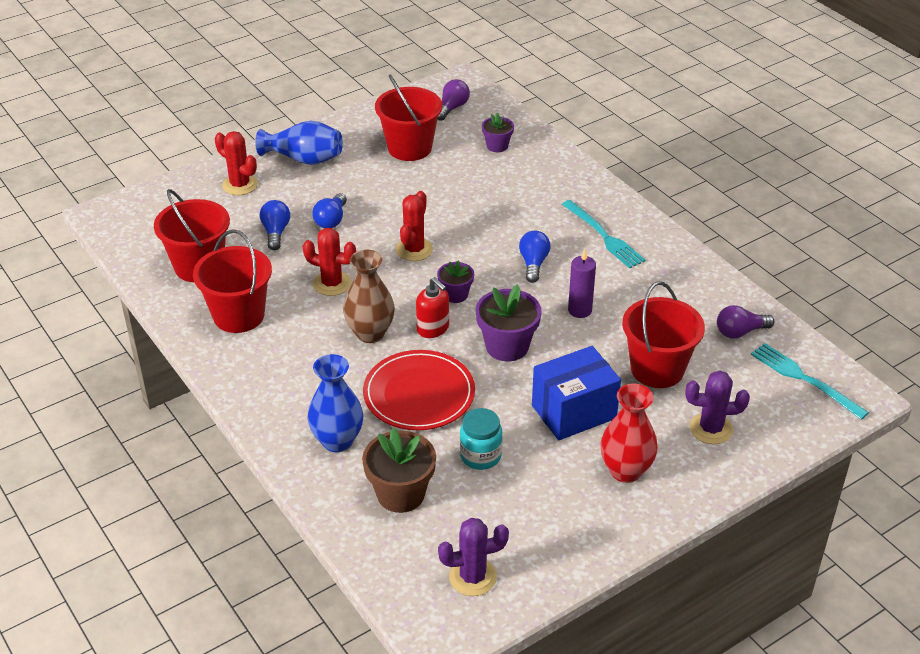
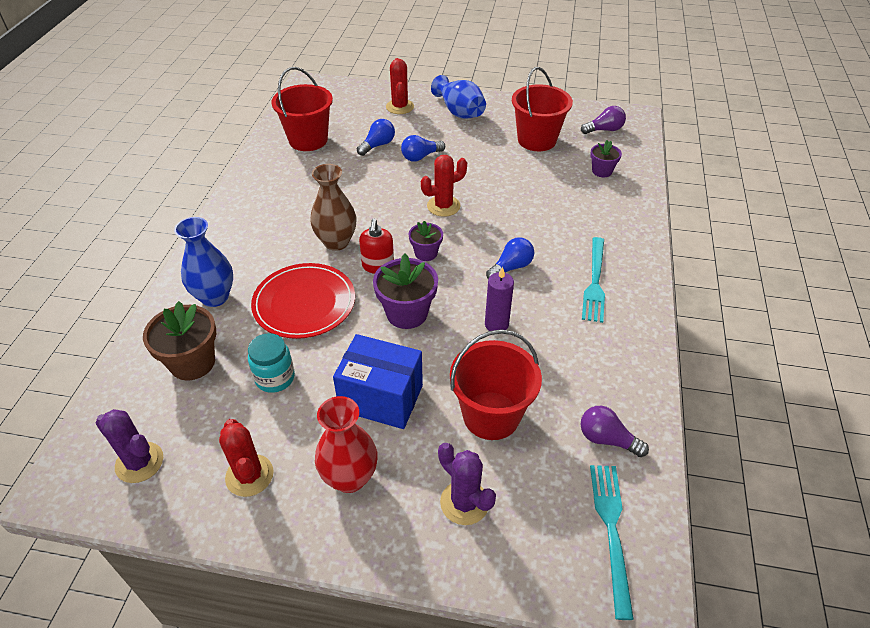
camera: 45 degrees right, 5 degrees up
(239, 315) = (284, 181): red bucket -> none
(332, 283) = (362, 196): red cactus -> red cactus (249, 475)

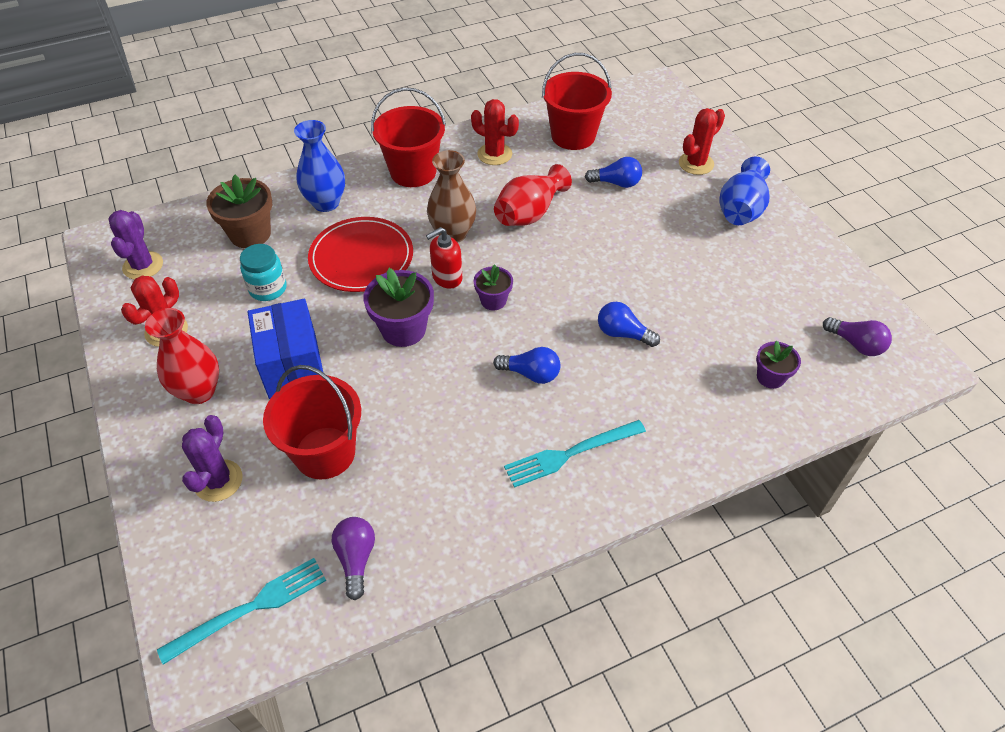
camera: 55 degrees right, 5 degrees up
(360, 196) = (529, 213): none -> red vase
(420, 157) = (632, 221): blue light bulb -> blue light bulb (622, 333)
(443, 206) = (573, 277): red cactus -> red cactus (494, 154)
(496, 324) = (441, 401): purple candle -> none
(536, 140) = (764, 294): red bucket -> red bucket (413, 172)

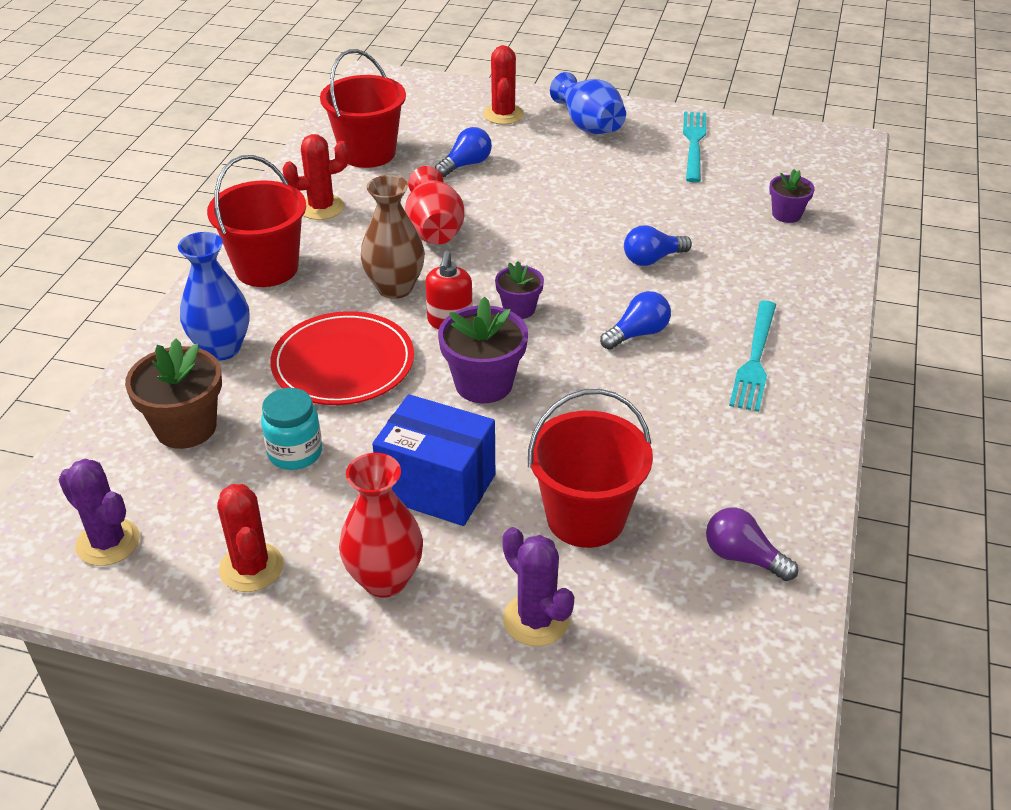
camera: 50 degrees left, 10 degrees down
(250, 608) = (733, 667): turquoise fork -> turquoise fork (694, 144)
(856, 344) = (798, 159): purple light bulb -> none

